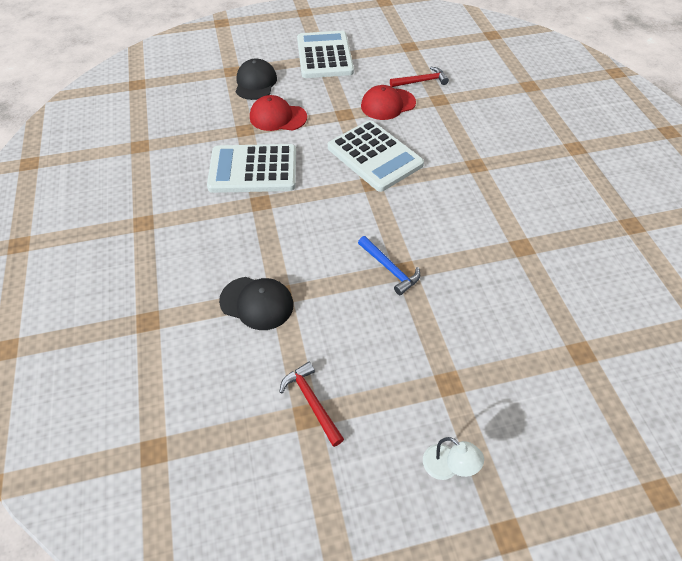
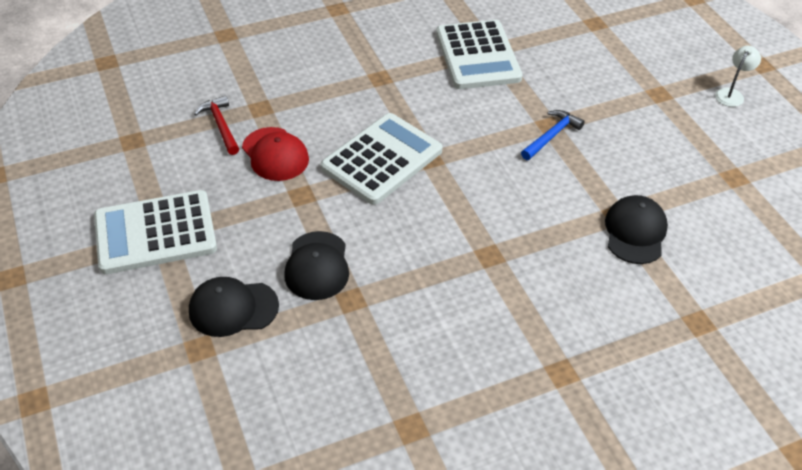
camera: 100 degrees left, 5 degrees down
(253, 169) = (432, 274): white calculator -> white calculator (477, 56)
(278, 117) = (317, 266): red cap -> black cap
(312, 402) = (720, 175): red hammer -> none

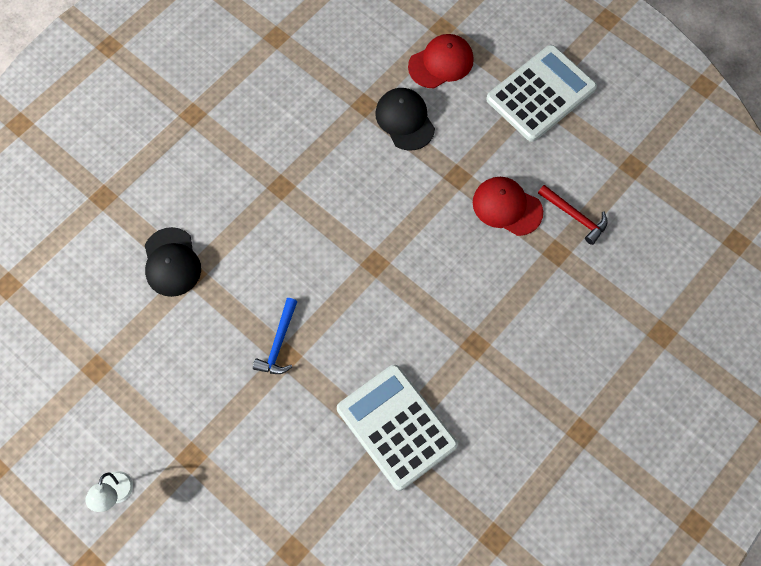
camera: 155 degrees right, 20 degrees up
(233, 308) = (441, 63): black cap -> red cap
(382, 159) = (415, 243): white calculator -> none

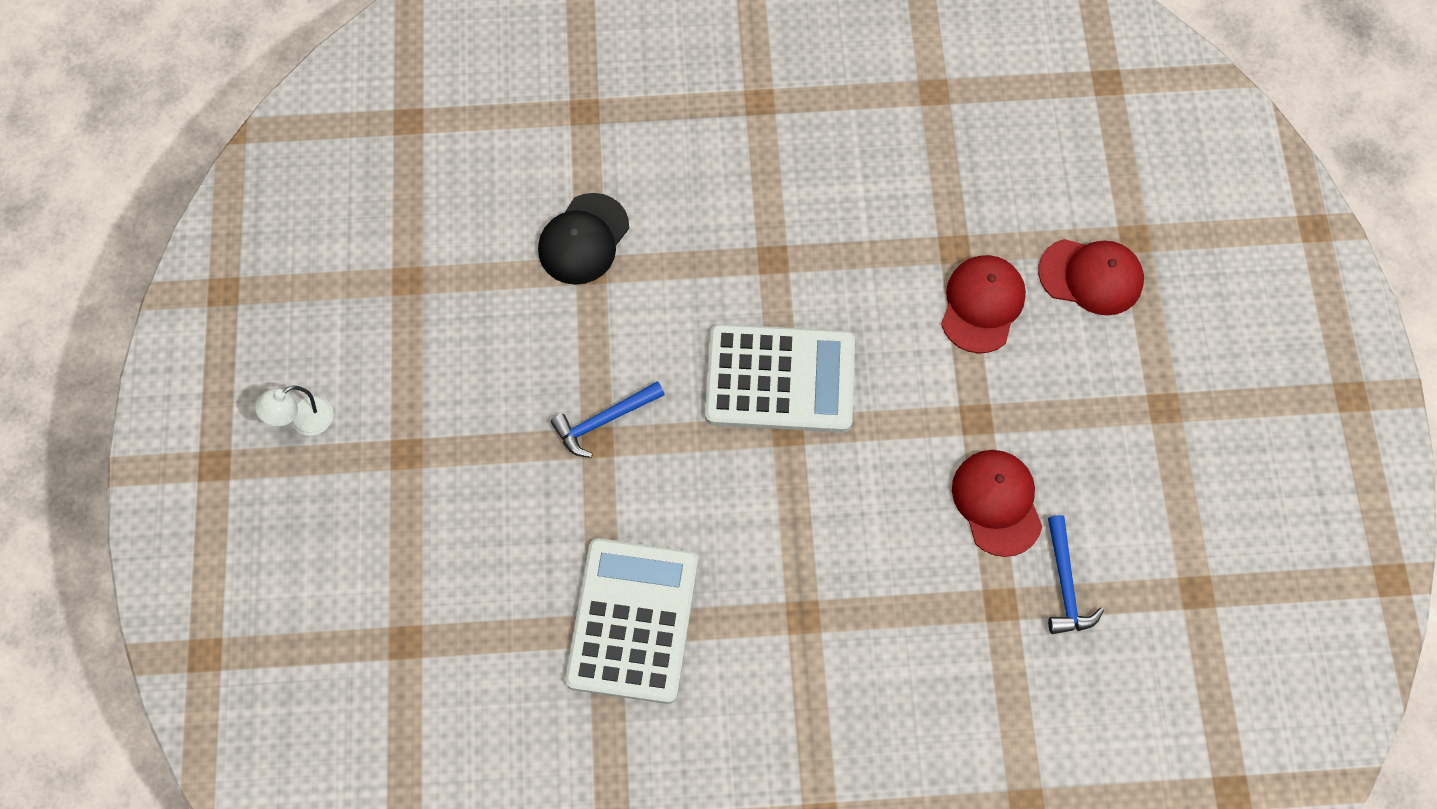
camera: 45 degrees right, 0 degrees up
(405, 120) = (982, 304): black cap -> red cap
(541, 94) = (1173, 412): white calculator -> white calculator (780, 379)
(575, 216) = (1065, 584): red hammer -> blue hammer

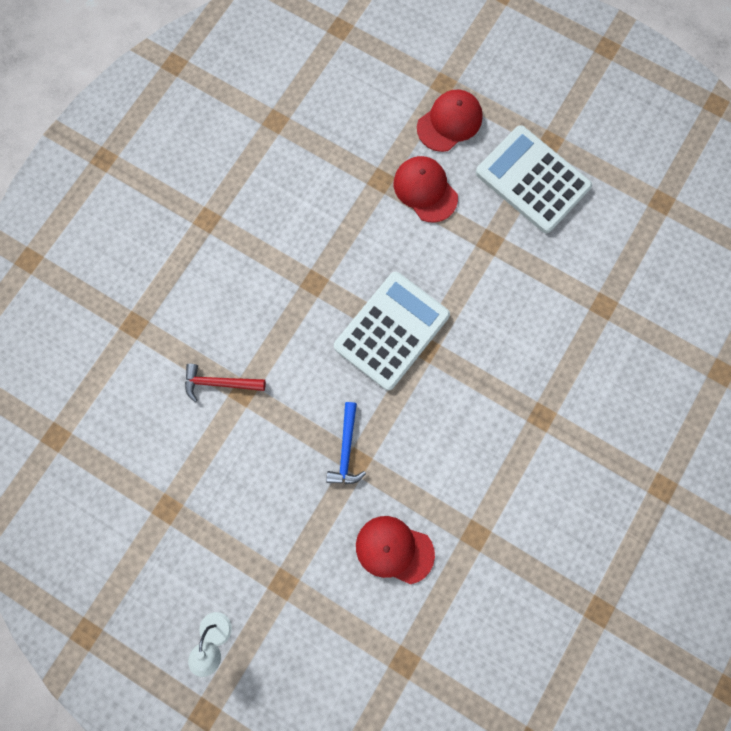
camera: 55 degrees left, 10 degrees up
(583, 239) = (220, 383): black cap -> red hammer
(633, 621) = (481, 515): white calculator -> white calculator (532, 180)
(997, 502) = (545, 266): red cap -> red cap (394, 549)
(1065, 584) = (614, 265): blue hammer -> none

